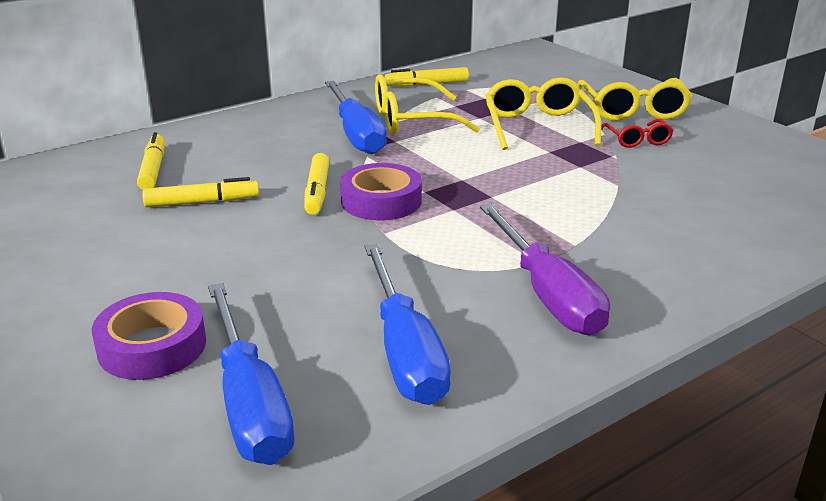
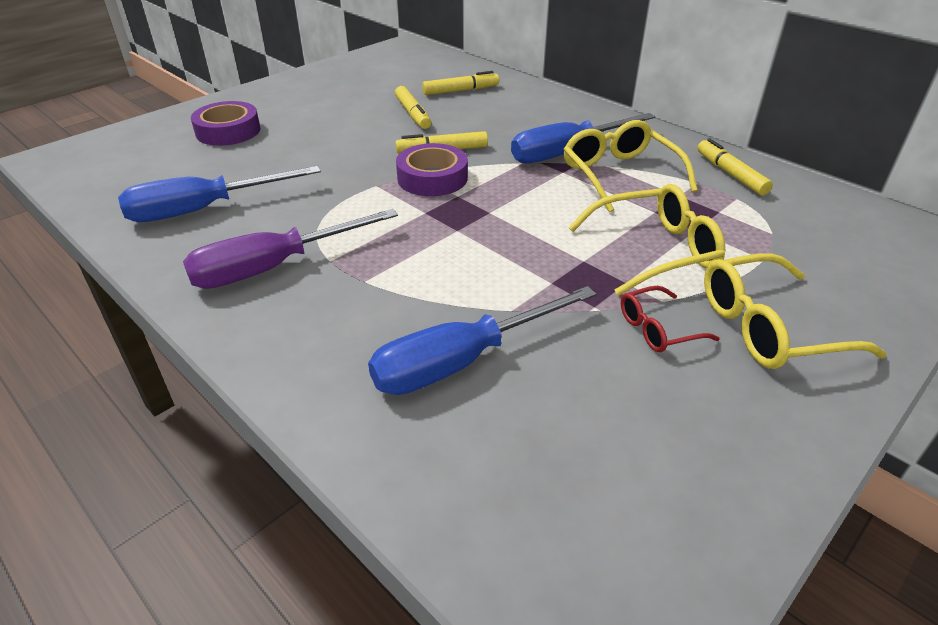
camera: 80 degrees right, 10 degrees up
(249, 403) = (163, 166): blue screwdriver -> blue screwdriver (462, 361)

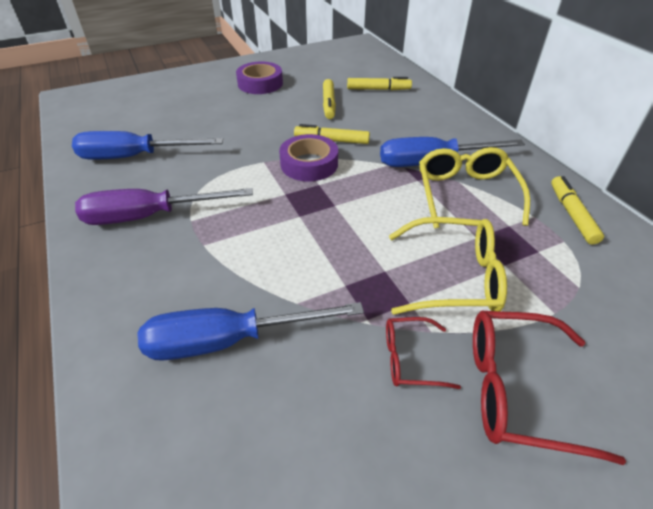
camera: 20 degrees right, 5 degrees up
(228, 131) = (190, 95): purple tape -> purple tape (260, 83)
(768, 327) = (517, 390): yellow glasses -> red glasses

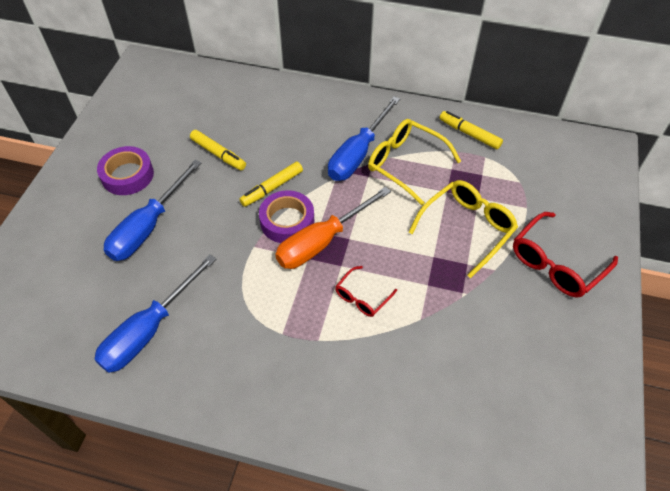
camera: 50 degrees left, 10 degrees up
(149, 216) = (250, 358): purple screwdriver -> none
(229, 340) = (421, 373): blue screwdriver -> blue screwdriver (148, 227)
(312, 192) = (322, 241): none -> orange screwdriver
(378, 89) = (233, 110): yellow marker -> none
(410, 359) = (504, 293): red glasses -> red glasses (362, 297)

